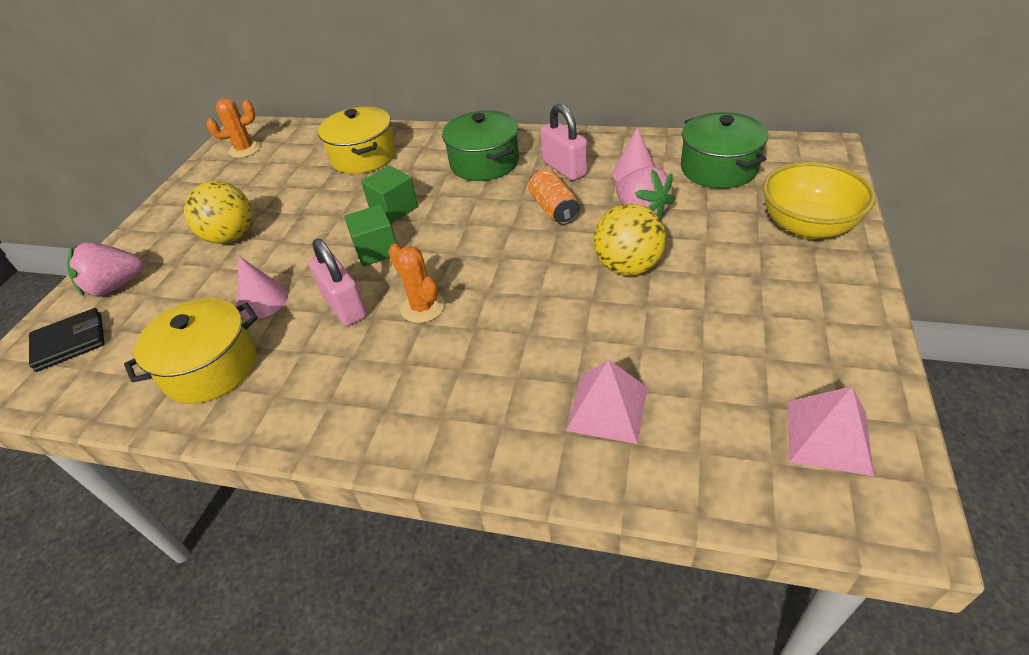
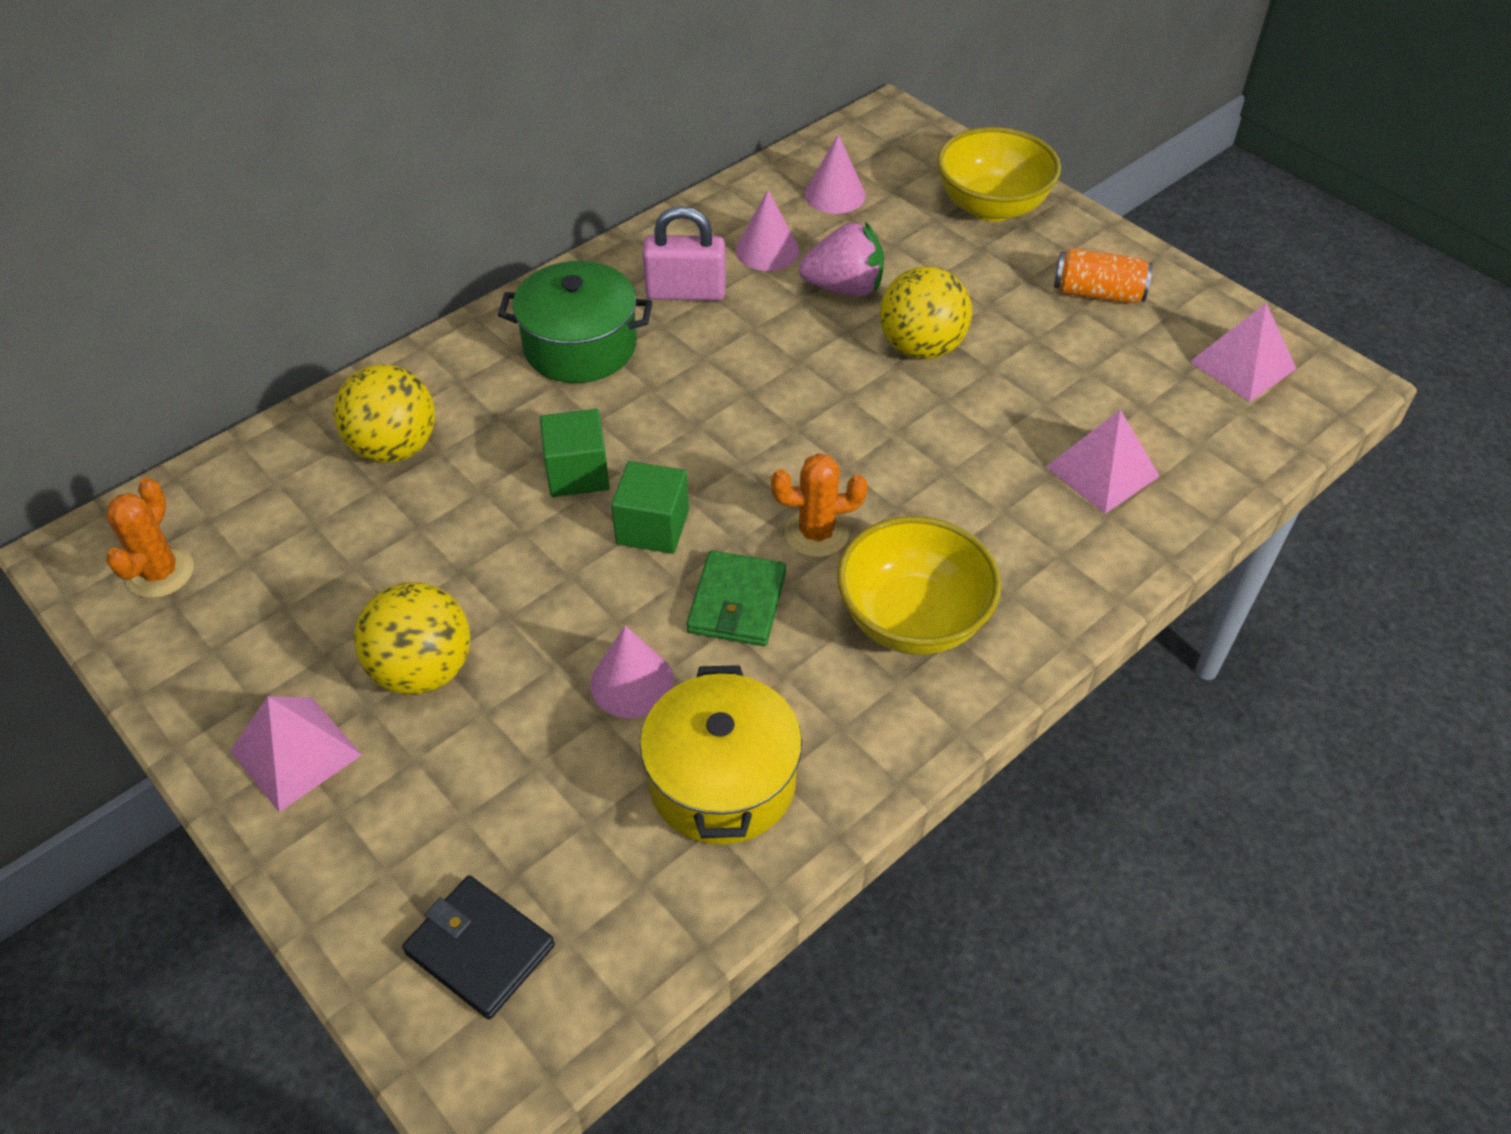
camera: 60 degrees left, 5 degrees up
(70, 342) = (480, 949): black wallet -> black wallet turned 60 degrees counterclockwise
(115, 286) = (386, 857): pink strawberry -> none
(164, 231) = (296, 752): none -> pink pyramid
(344, 306) = (737, 602): pink padlock -> green wallet
(363, 156) = (395, 448): yellow pot -> yellow ball
(384, 382) = (912, 619): none -> yellow bowl
(554, 208) = (756, 342): orange can -> orange can (1098, 293)
(718, 168) = (835, 195): green pot -> pink cone

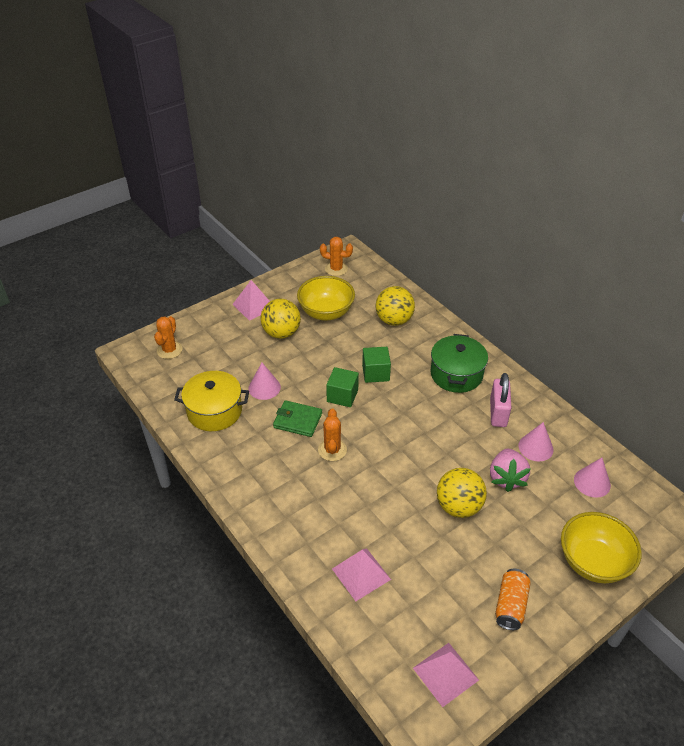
camera: 95 degrees right, 5 degrees down
(480, 949) = (169, 350): black wallet -> orange cactus
(912, 619) = (278, 479): yellow bowl -> yellow bowl (326, 312)

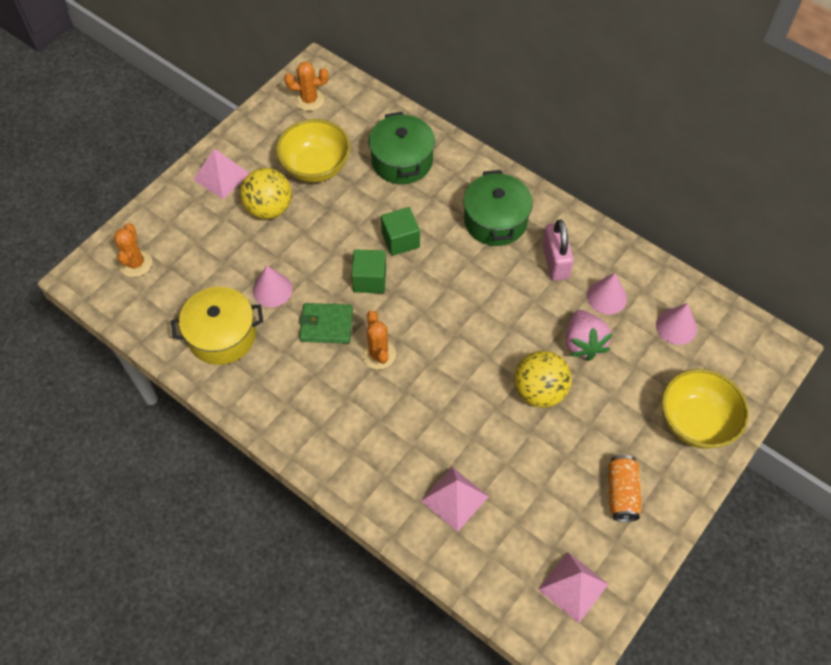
camera: 15 degrees left, 15 degrees up
(394, 320) = (402, 161): yellow ball -> green pot

